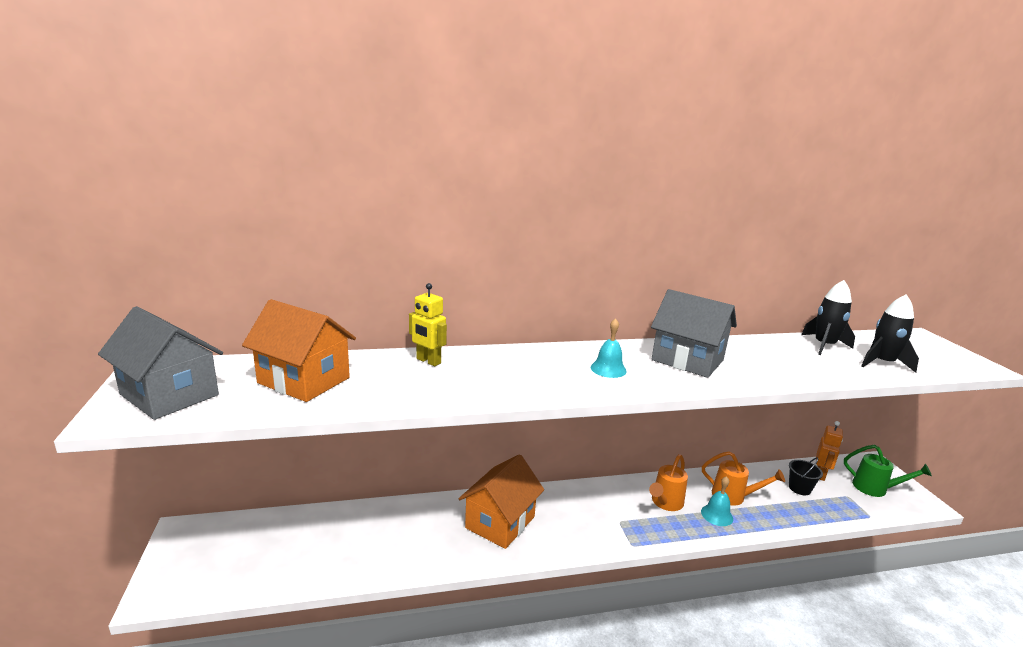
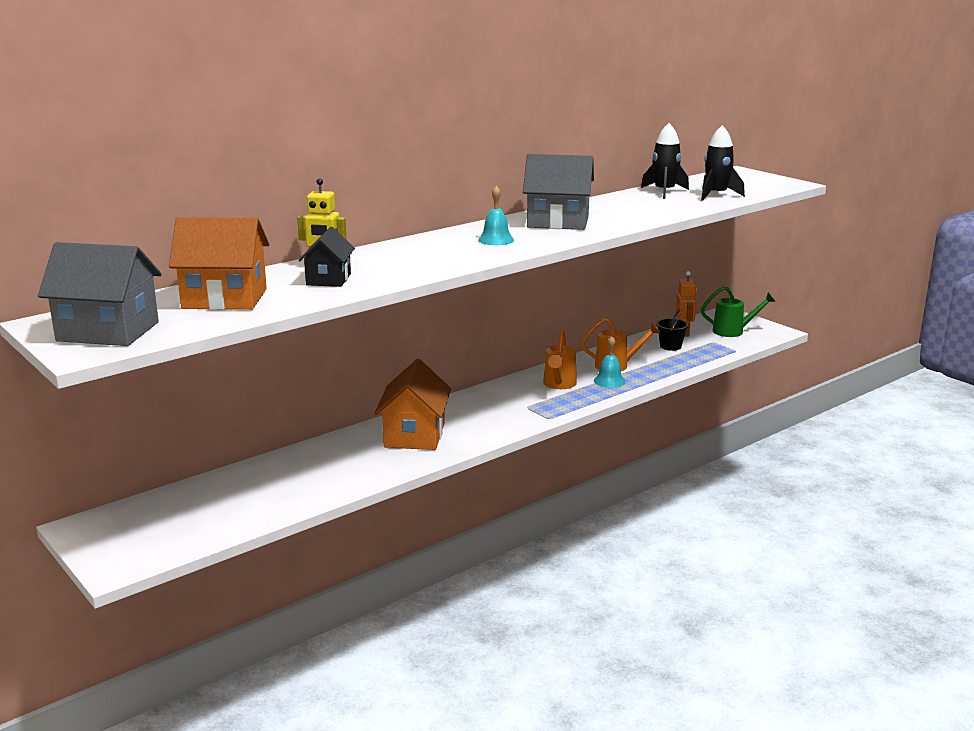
camera: 25 degrees left, 0 degrees up
(411, 380) = (328, 279): none -> black house

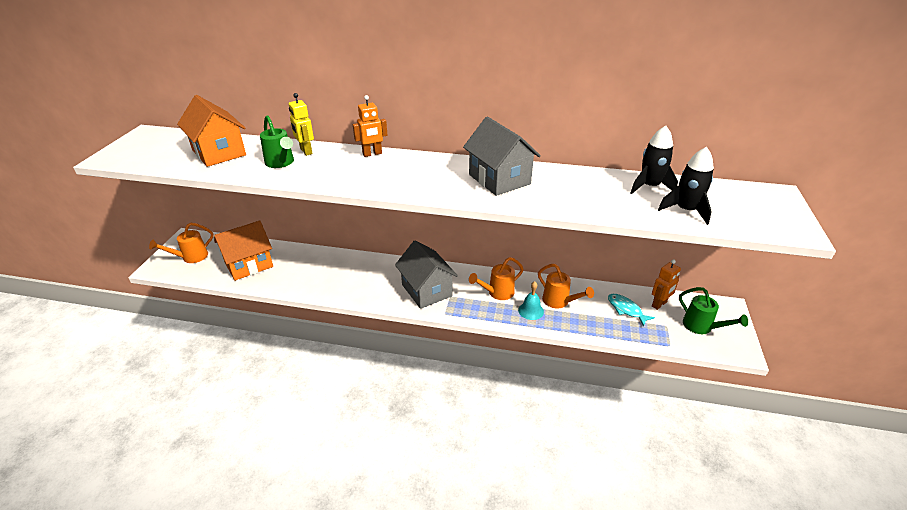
camera: 50 degrees right, 15 degrees up
(108, 331) = (143, 150): grey house -> grey house (426, 290)
(143, 534) = (191, 257): none -> orange watering can
(328, 279) = (281, 163): black house -> green watering can
(400, 245) = (372, 154): none -> orange robot
(414, 435) = (367, 276): orange house -> orange house (249, 264)
(496, 240) = (425, 176): turquoise bell -> none
(670, 346) = (626, 309): black bucket -> turquoise fish

